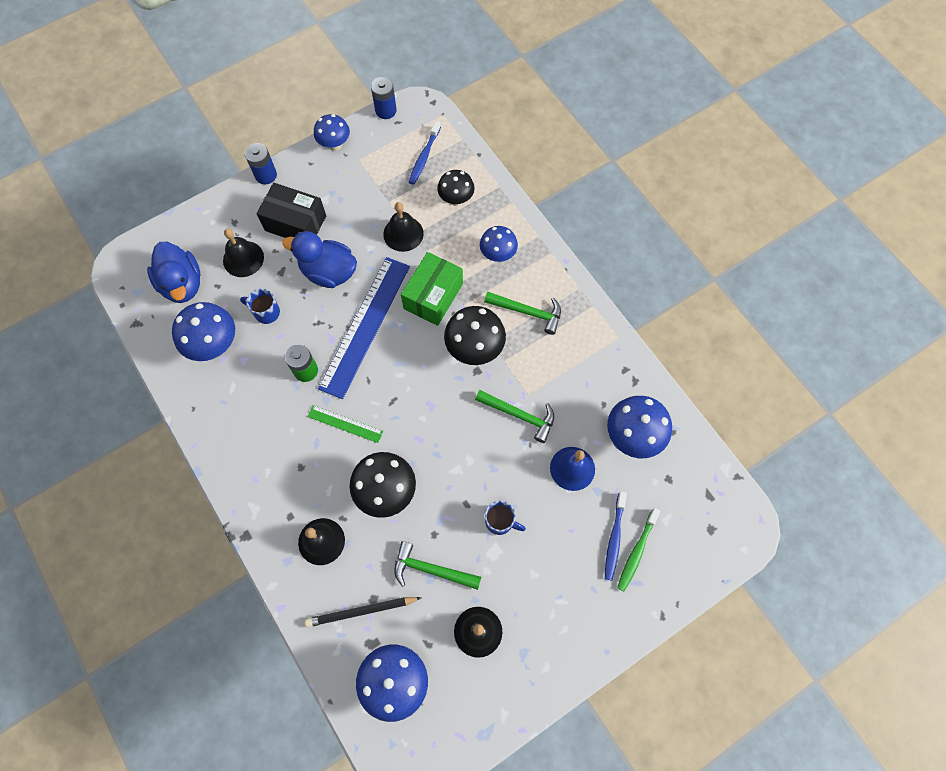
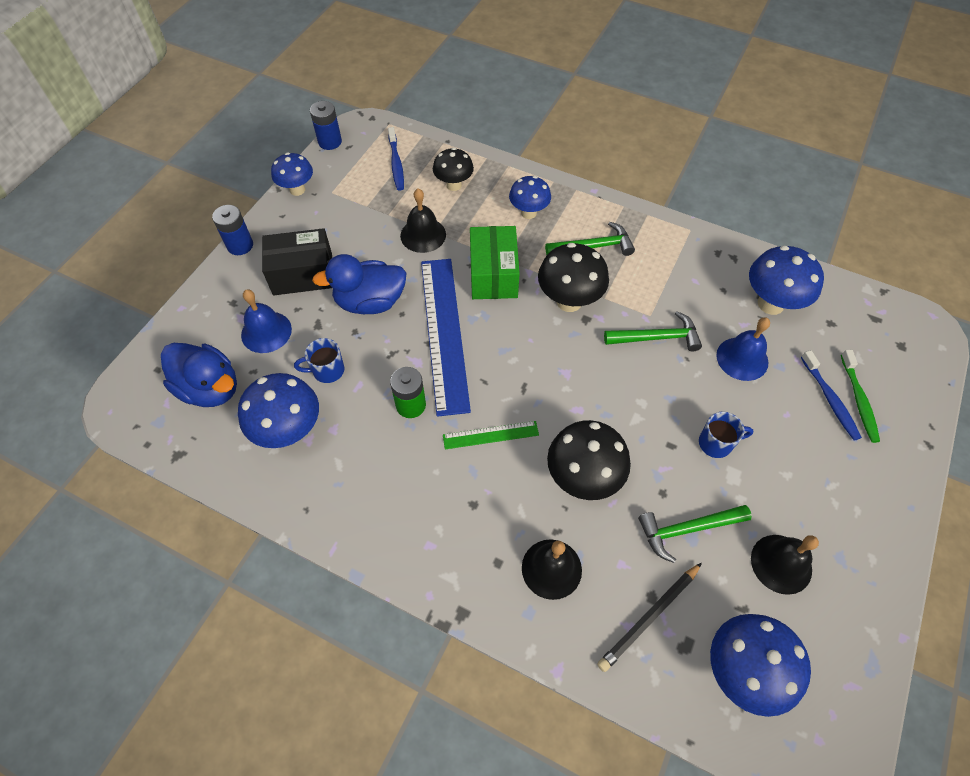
camera: 30 degrees left, 10 degrees down
(243, 259) = (266, 332): black bell -> blue bell

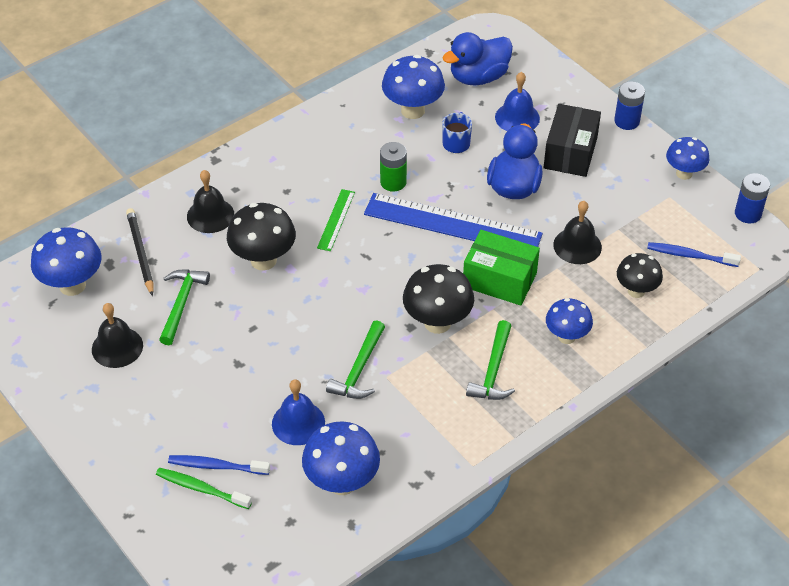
camera: 115 degrees right, 10 degrees down
(716, 443) = (234, 359): blue mug -> none

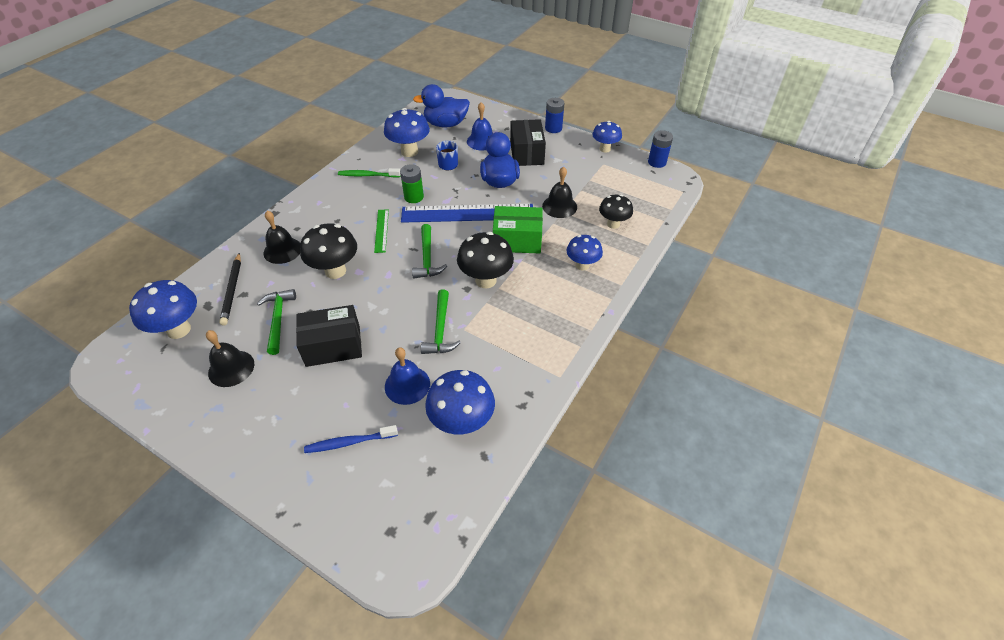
camera: 20 degrees left, 0 degrees up
(140, 253) = (232, 290): black pencil -> black pencil turned 150 degrees counterclockwise
(201, 489) = (342, 467): green toothbrush -> green toothbrush (368, 175)
(232, 353) = (333, 346): none -> black box
(478, 77) = (445, 124): blue duck -> blue duck turned 45 degrees clockwise
(493, 370) = (542, 302): green hammer -> green hammer (427, 258)
(690, 256) = (635, 194): blue toothbrush -> none

